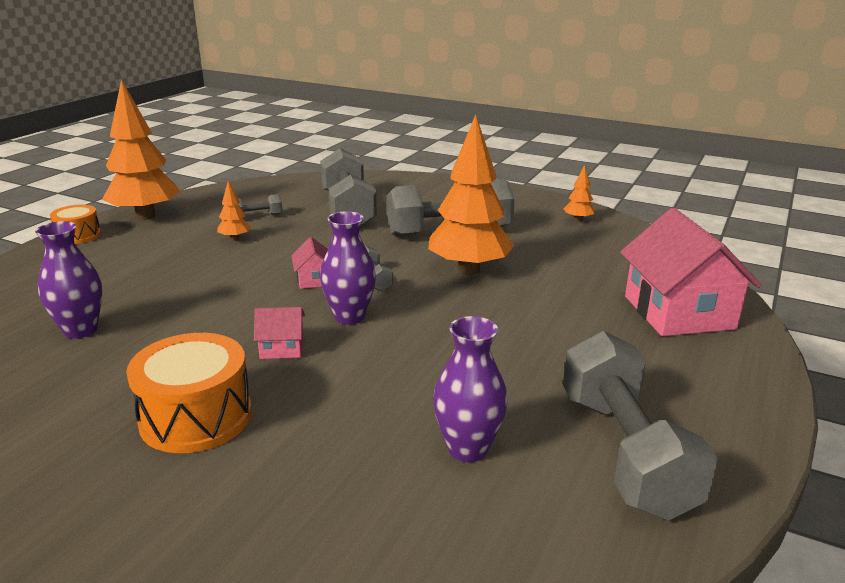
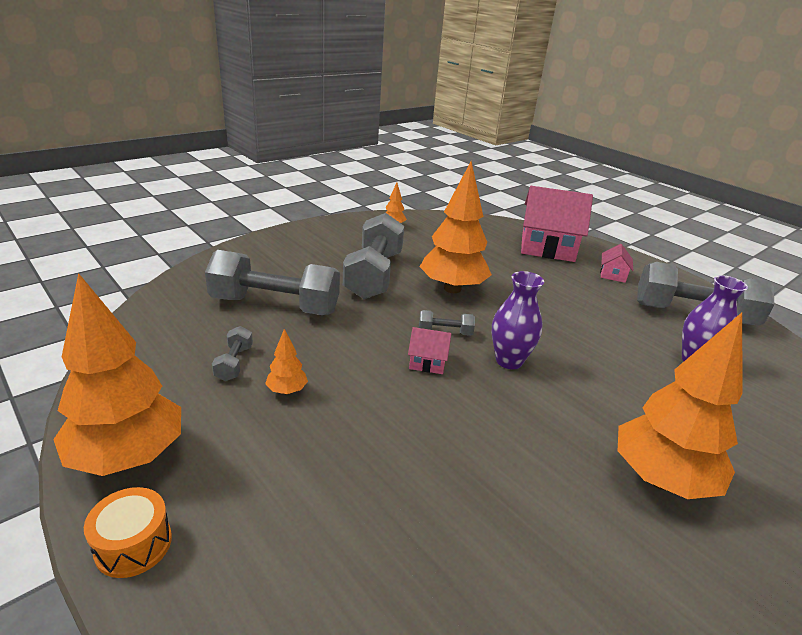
camera: 70 degrees left, 5 degrees up
(80, 330) = (470, 557): purple vase -> none
(196, 417) = (661, 479): orange drum -> orange tree
(282, 348) = (553, 408): pink house -> pink house (612, 275)

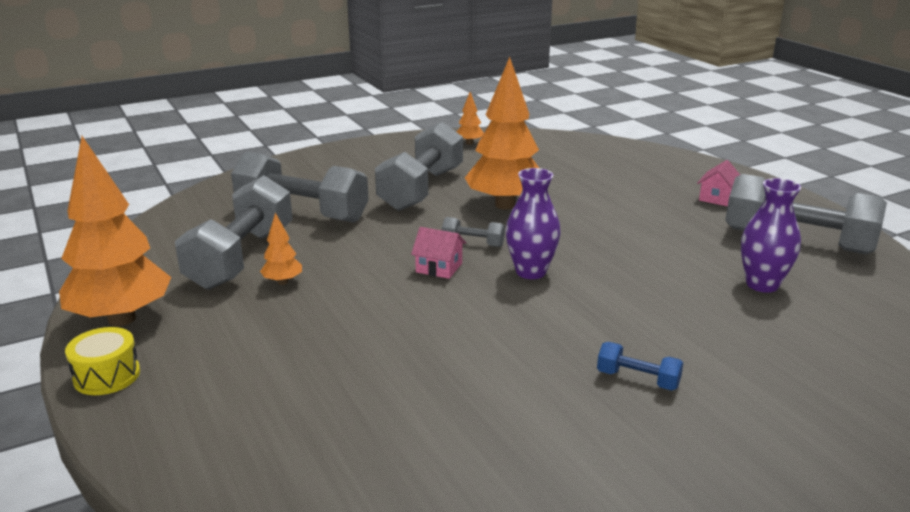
camera: 15 degrees right, 5 degrees down
(133, 544) = (107, 376): orange drum -> yellow drum
(234, 363) = (241, 258): grey dumbbell -> grey dumbbell, size x2.33
(547, 247) = (650, 168): pink house -> none
(661, 479) = (638, 379): orange tree -> blue dumbbell

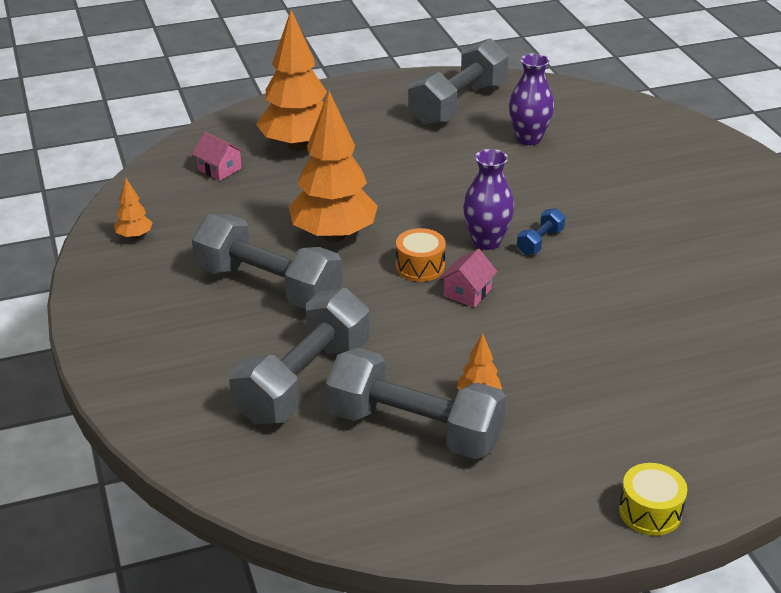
camera: 80 degrees left, 10 degrees up
(122, 319) = (542, 514): orange tree -> orange tree (298, 145)
(473, 243) = (420, 266): grey dumbbell -> orange drum
(638, 379) = (658, 221): blue dumbbell -> blue dumbbell (540, 242)
(717, 198) = (361, 118): pink house -> pink house (219, 169)

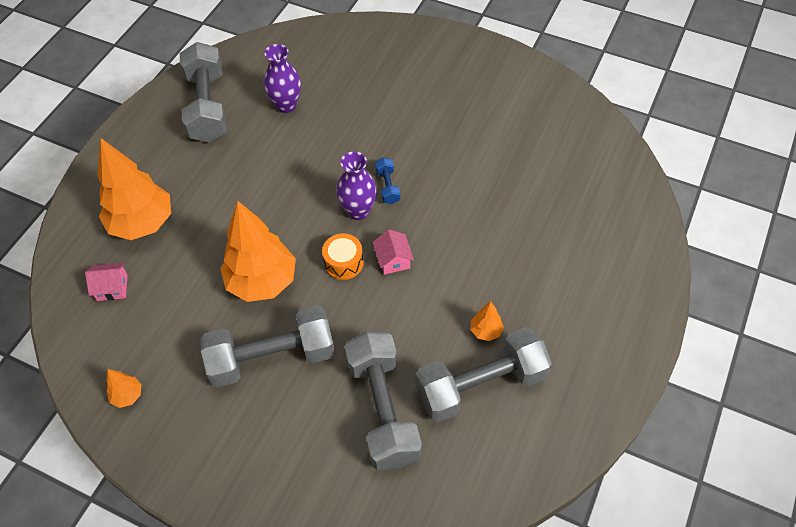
camera: 45 degrees left, 20 degrees up
(650, 511) = (643, 330): yellow drum -> none

